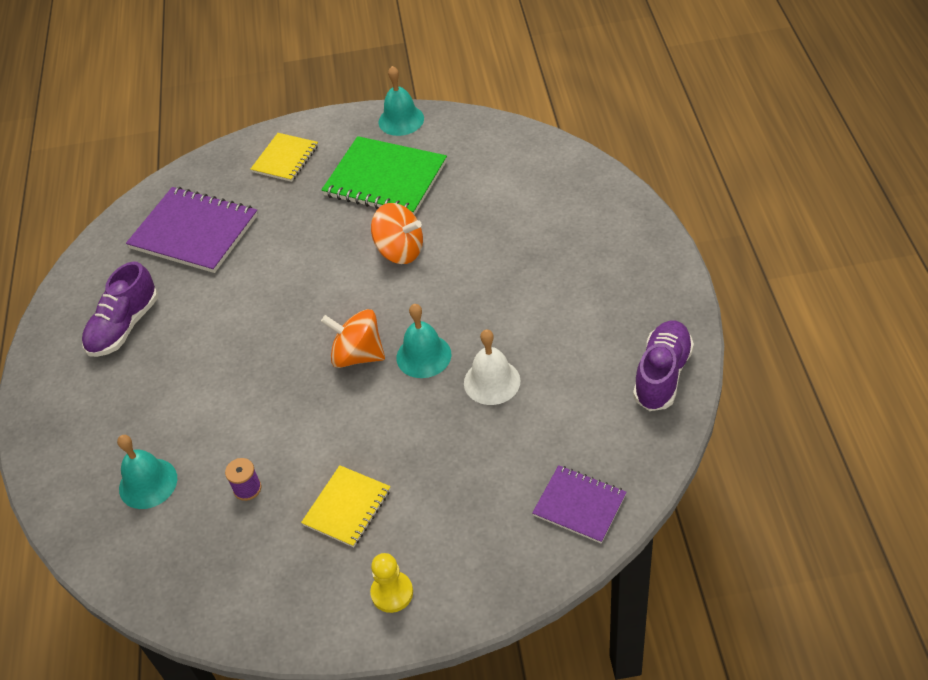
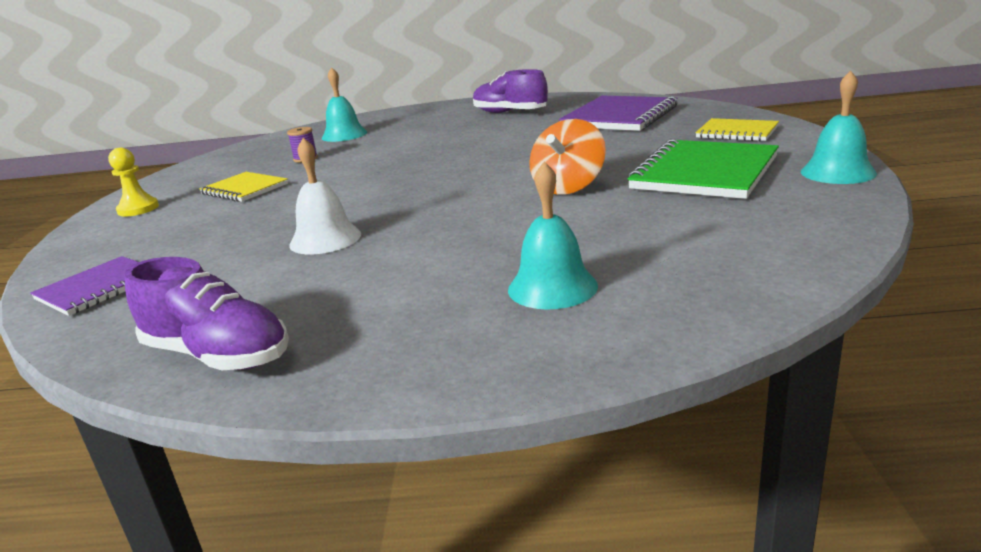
camera: 95 degrees right, 25 degrees down
(358, 355) = (418, 180): orange spinning top -> none
(423, 356) = (394, 206): turquoise bell -> turquoise bell (552, 287)

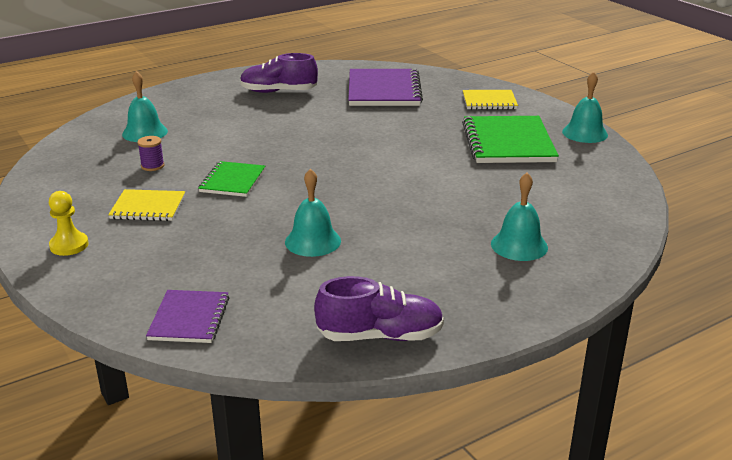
camera: 35 degrees left, 5 degrees up
(325, 239) = (313, 241): white bell -> turquoise bell
(347, 177) = (232, 181): none -> green notebook
(568, 187) = (432, 167): orange spinning top -> none

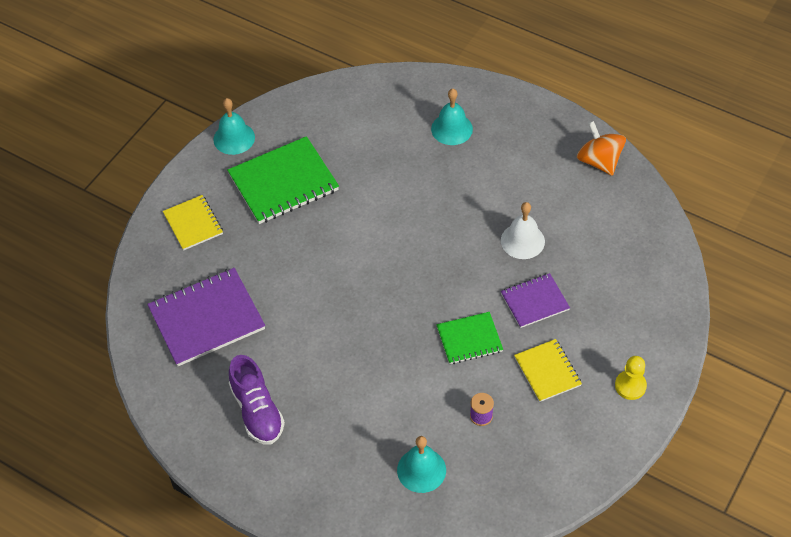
camera: 115 degrees left, 25 degrees up
(189, 318) = (652, 260): purple notebook -> purple notebook (534, 301)
(313, 241) = (522, 241): turquoise bell -> white bell
(380, 336) = (599, 161): purple shoe -> orange spinning top

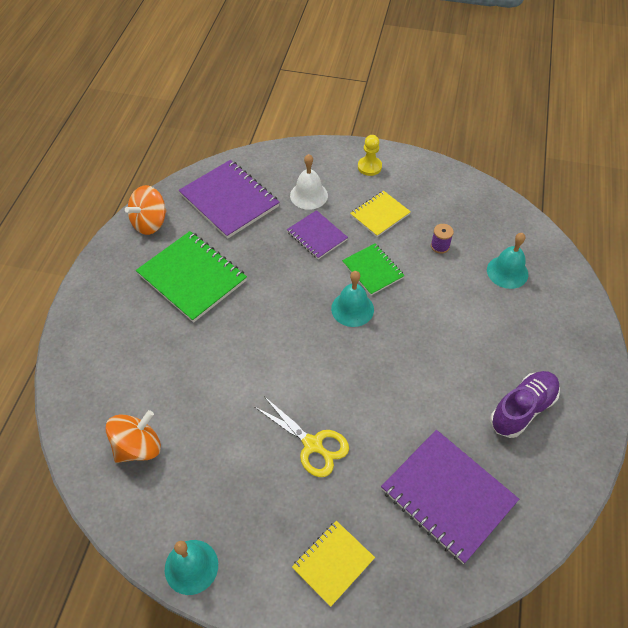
camera: 110 degrees left, 0 degrees up
(283, 182) = (245, 483): green notebook -> green notebook (192, 277)
(295, 236) = (313, 445): none -> yellow scissors
(346, 120) = (138, 447): none -> orange spinning top
(452, 129) = (132, 343): turquoise bell -> turquoise bell (352, 309)
(522, 241) = (256, 257): white bell -> white bell (309, 195)
(612, 234) = (229, 200): none -> purple notebook

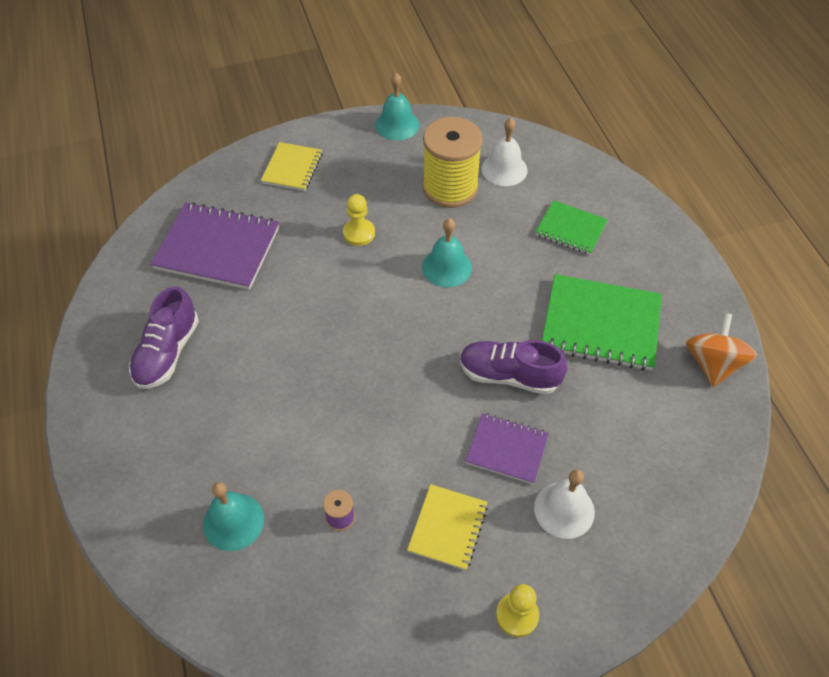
camera: 150 degrees right, 0 degrees up
(138, 447) = (504, 169): orange spinning top -> white bell
(201, 452) = (450, 188): none -> yellow spool
(229, 200) = (655, 445): purple notebook -> none
(281, 275) = (509, 375): none -> purple shoe
(313, 445) = (359, 233): yellow scissors -> yellow pawn
(352, 309) = (401, 374): turquoise bell -> turquoise bell (446, 267)
(373, 270) = (407, 435): green notebook -> green notebook (570, 229)

